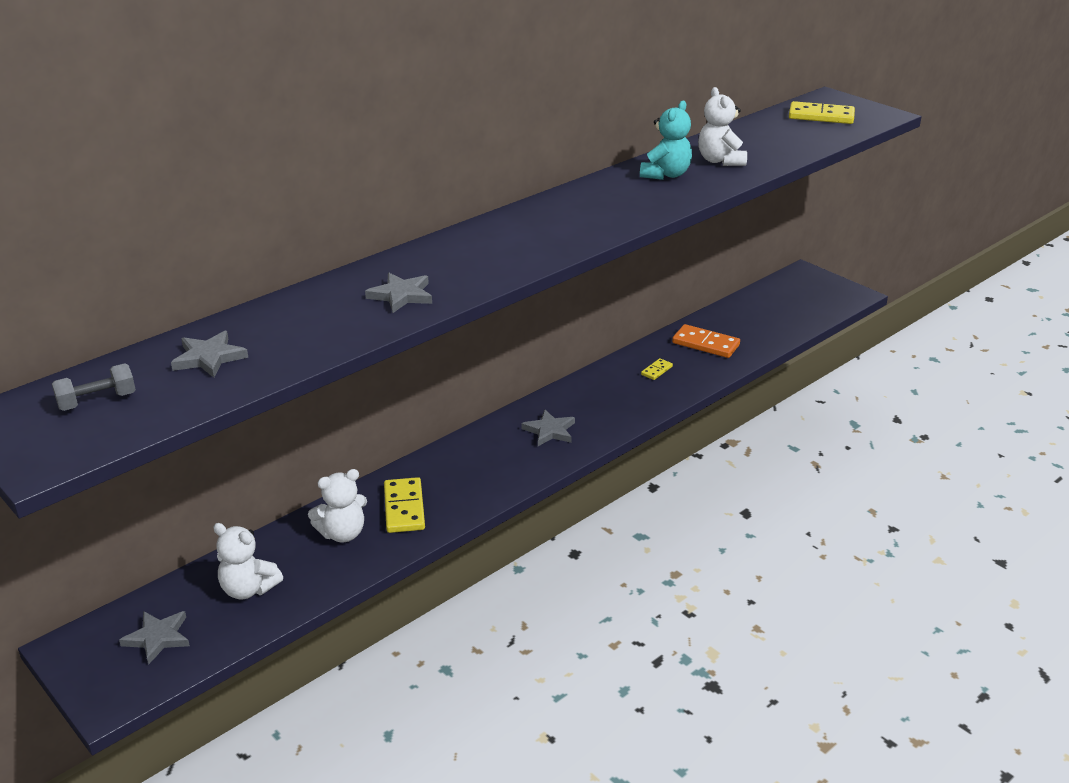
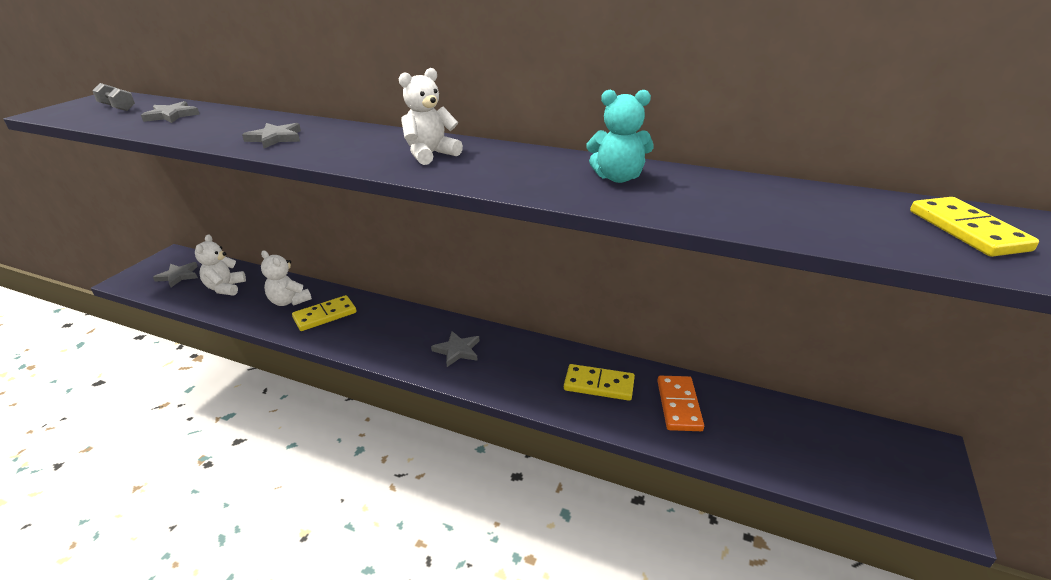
camera: 65 degrees right, 0 degrees up
(656, 370) = (599, 385): yellow domino -> yellow domino, size x1.92
(720, 161) = (698, 196): white teddy bear -> white teddy bear (430, 154)

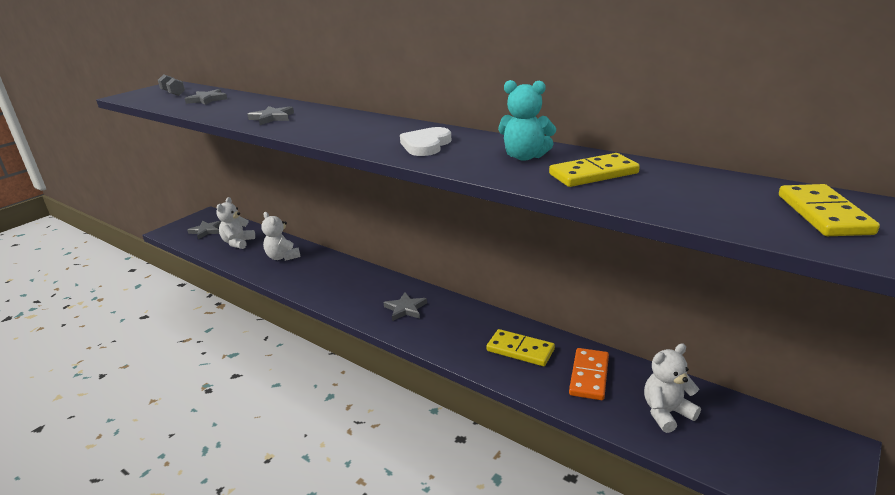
camera: 15 degrees right, 5 degrees down
(325, 315) = (307, 270): yellow domino -> yellow domino (593, 174)
(430, 154) = (382, 133): white teddy bear -> white teddy bear (666, 413)
(493, 168) = (426, 145): none -> white heart

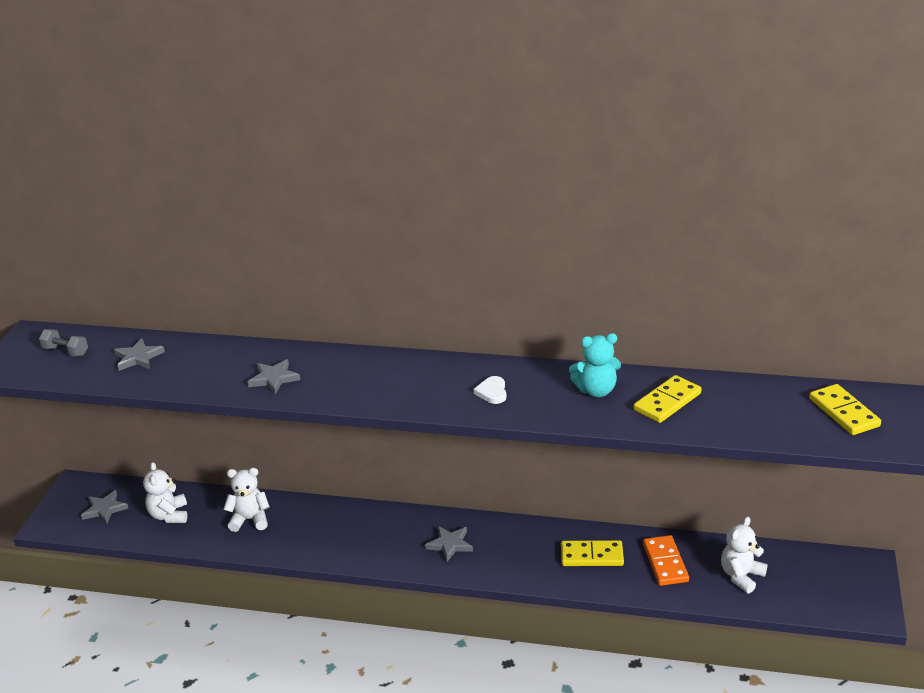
camera: 25 degrees left, 5 degrees up
(283, 257) = (250, 519): white teddy bear -> white teddy bear turned 150 degrees clockwise
(426, 145) = (492, 392): white heart -> white heart, size x0.67

